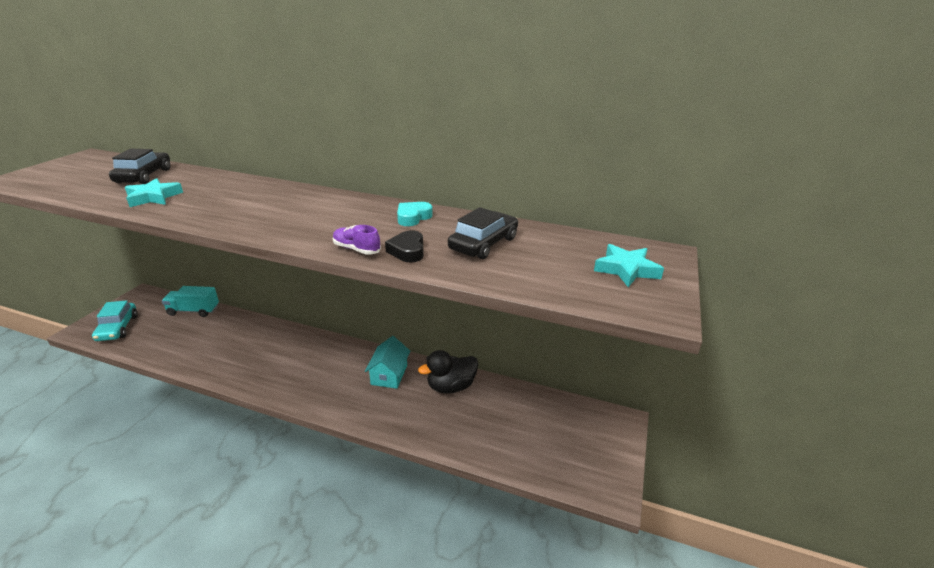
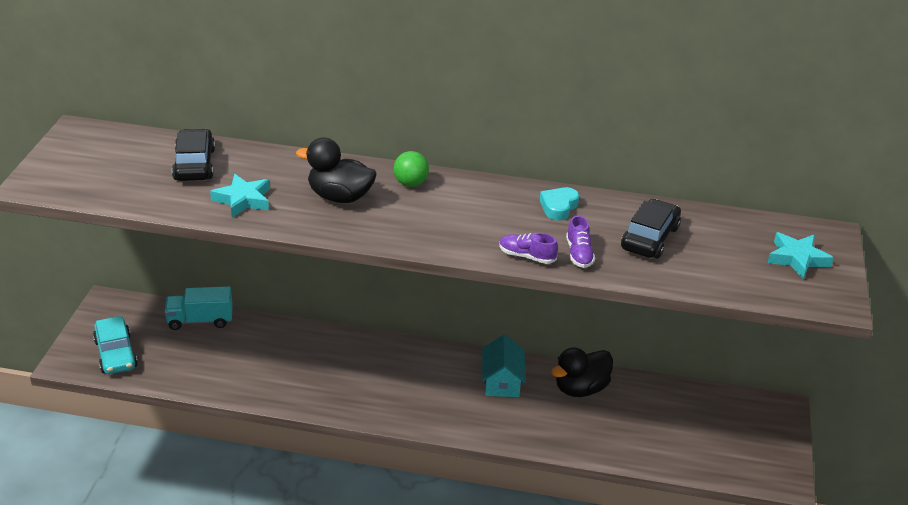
camera: 10 degrees left, 5 degrees up
(233, 200) = (340, 197): none -> black duck
(299, 196) = (410, 183): none -> green ball
(407, 251) = (579, 254): black heart -> purple shoe

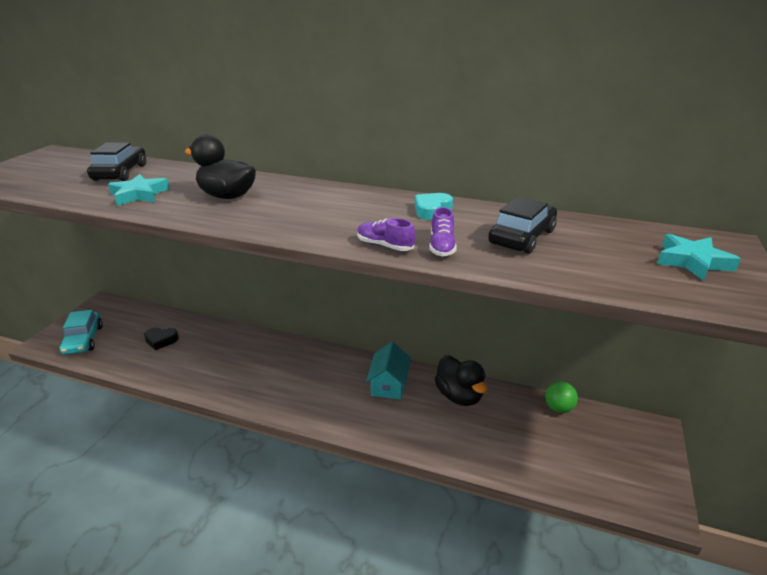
camera: 10 degrees right, 5 degrees down
(200, 320) = (162, 319): turquoise truck -> none
(214, 348) = (161, 340): none -> black heart
(410, 183) = (298, 190): green ball -> green ball (558, 408)
(580, 389) = (459, 396): black duck -> black duck turned 90 degrees counterclockwise

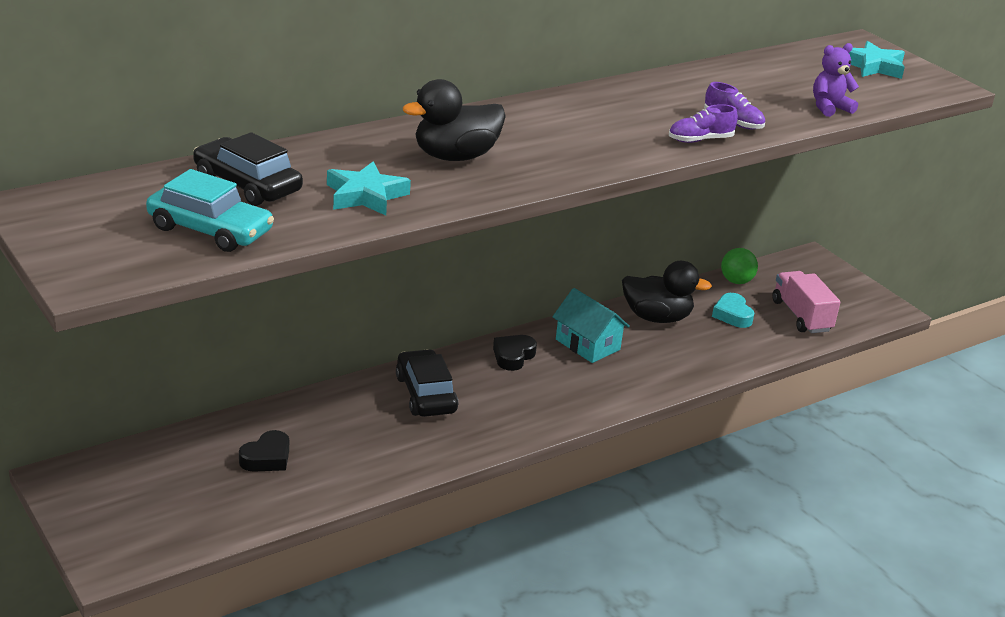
camera: 55 degrees left, 0 degrees up
(83, 340) = (158, 523): turquoise car -> turquoise car (210, 230)
(340, 365) = (513, 356): none -> black heart
(432, 210) = (651, 94): turquoise heart -> turquoise heart (732, 315)
(522, 237) = (758, 90): black car -> black car (426, 394)
(557, 271) = (829, 108): none -> purple teddy bear
(568, 462) = (801, 316): none -> pink truck

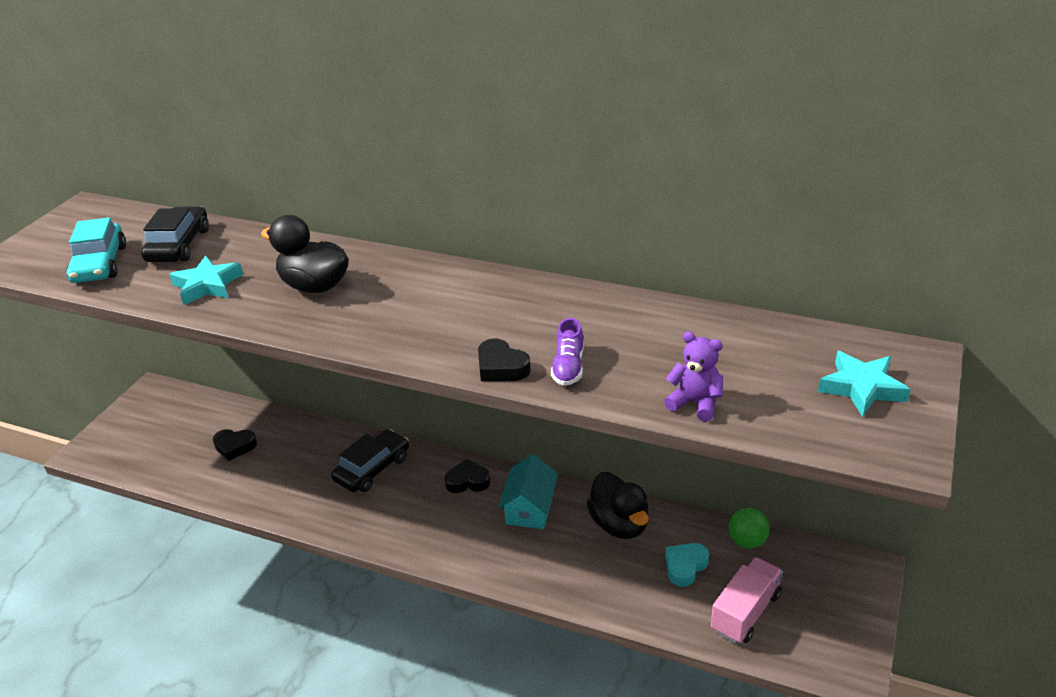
camera: 60 degrees right, 5 degrees up
(700, 140) = (501, 367): purple shoe -> black heart

